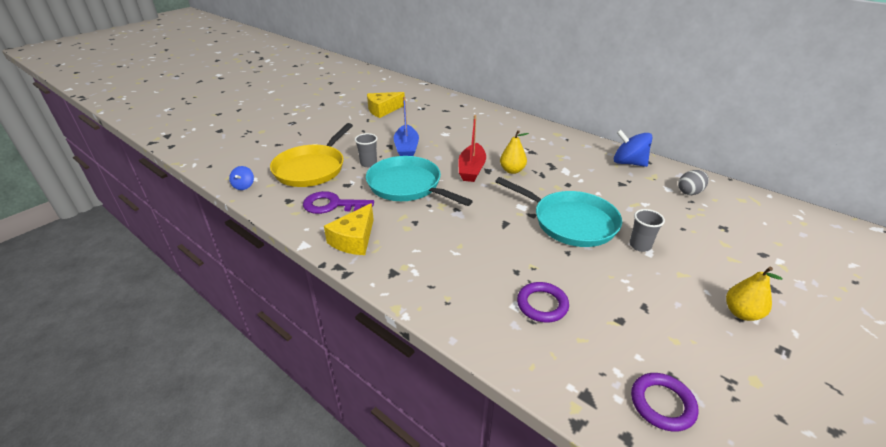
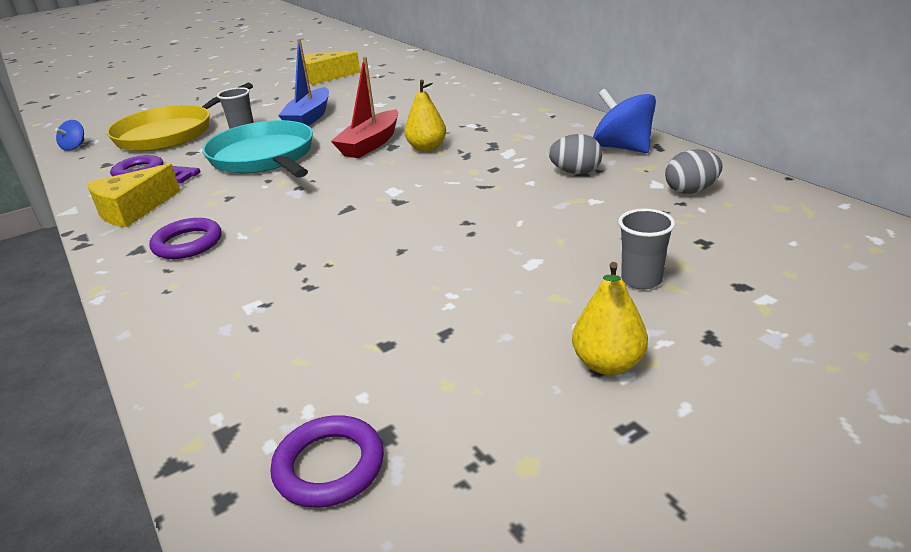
camera: 20 degrees right, 5 degrees down
(542, 304) = (290, 309): purple ring -> purple ring (187, 243)
(571, 222) = (446, 214): turquoise pan -> none
(618, 183) = (575, 172): none -> grey egg
(640, 245) = (525, 253): grey cup -> grey cup (641, 280)

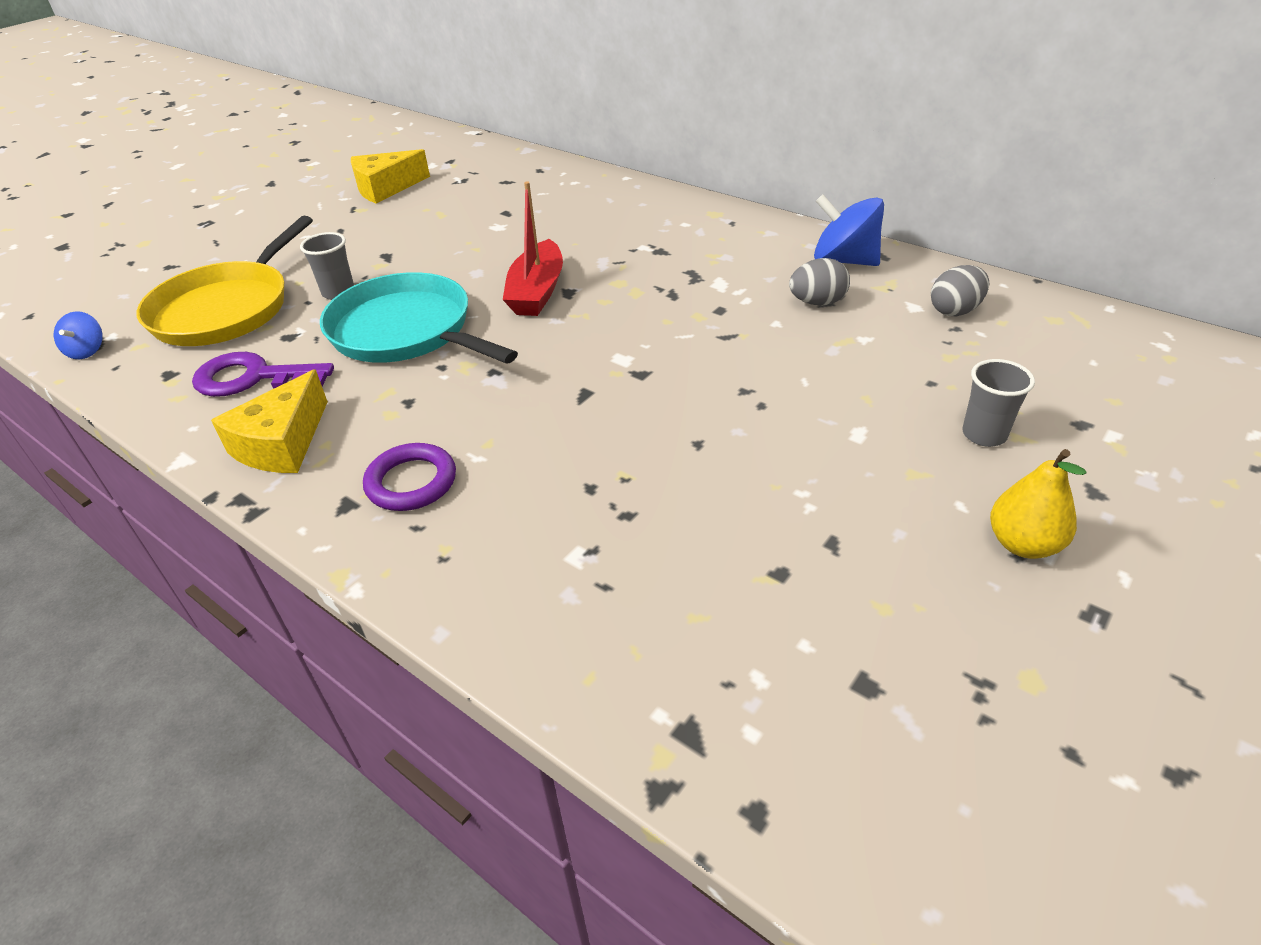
camera: 20 degrees left, 10 degrees up
(309, 118) = (418, 259): blue boat -> none
(329, 466) = (838, 739): purple ring -> none
(427, 148) = (615, 289): yellow pear -> none

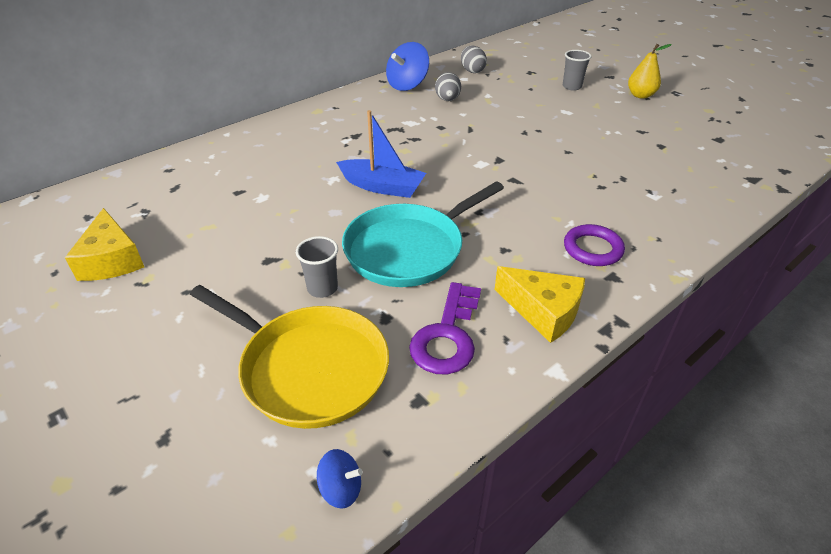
camera: 80 degrees left, 0 degrees up
(537, 292) = (382, 187): red boat -> blue boat

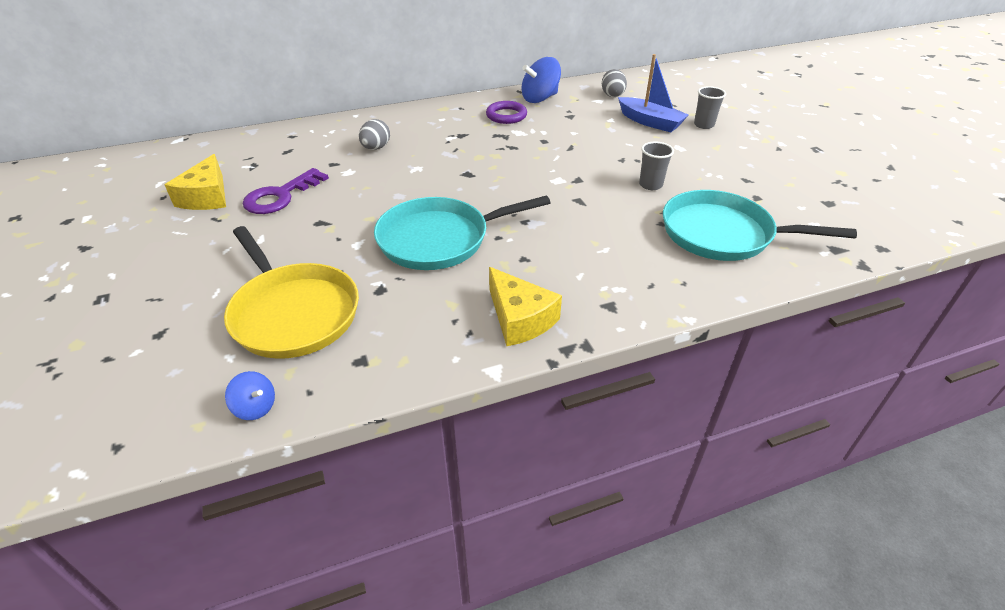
camera: 20 degrees right, 0 degrees up
(322, 288) = (346, 254): grey cup -> grey cup (650, 185)
(382, 187) = (454, 183): blue boat -> blue boat (650, 122)
(447, 100) = (568, 117): grey egg -> grey egg (376, 148)
(447, 336) = (420, 317): purple key -> purple key (280, 196)
(592, 249) = (608, 277): purple ring -> purple ring (506, 115)
(640, 95) = (773, 145): yellow pear -> none
(657, 185) = (722, 234): none -> turquoise pan

